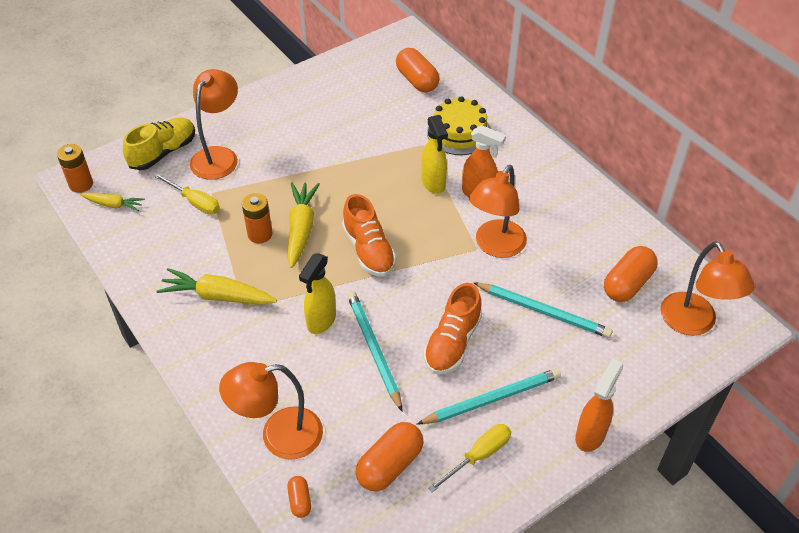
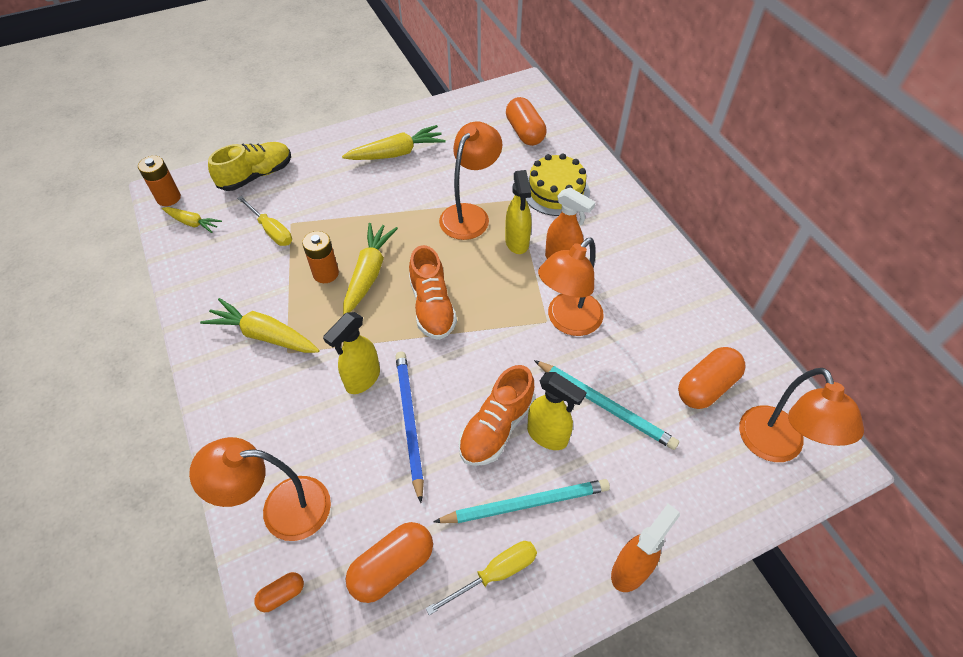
camera: 10 degrees right, 5 degrees up
(219, 156) = (309, 186): orange lamp -> orange lamp (470, 214)
(297, 115) = (396, 153): none -> yellow carrot
(300, 501) = (282, 594): orange capsule -> orange capsule turned 60 degrees clockwise
(373, 350) = (409, 422): turquoise pencil -> blue pencil
(499, 343) = (548, 435): none -> yellow spray bottle

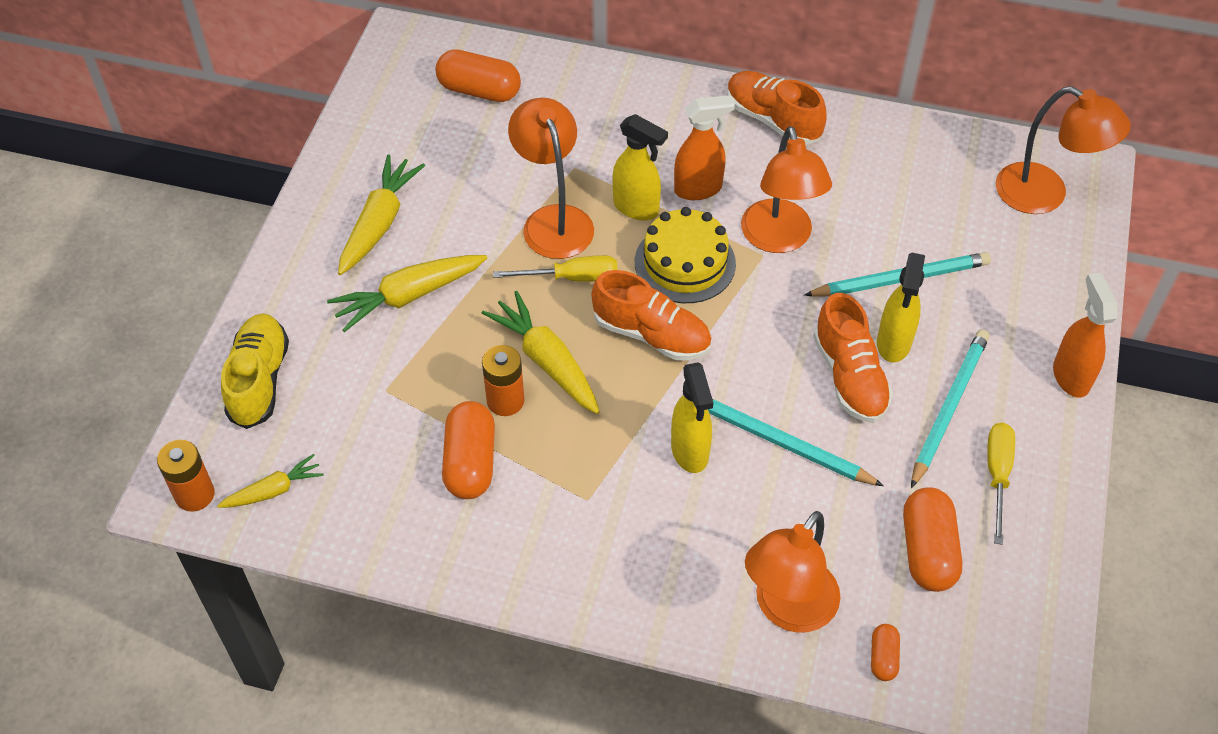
camera: 50 degrees left, 0 degrees up
(264, 335) = (541, 508): yellow carrot -> yellow carrot (408, 296)
(271, 230) = (378, 416): yellow screwdriver -> yellow screwdriver (571, 277)
(409, 422) = (780, 442): blue pencil -> turquoise pencil
(548, 435) = (893, 343): yellow spray bottle -> yellow spray bottle turned 120 degrees clockwise
(556, 191) = (599, 128): yellow cake -> yellow cake (685, 263)
(655, 260) = (772, 120): none -> orange shoe
(706, 387) = (947, 194): orange capsule -> orange capsule (470, 462)

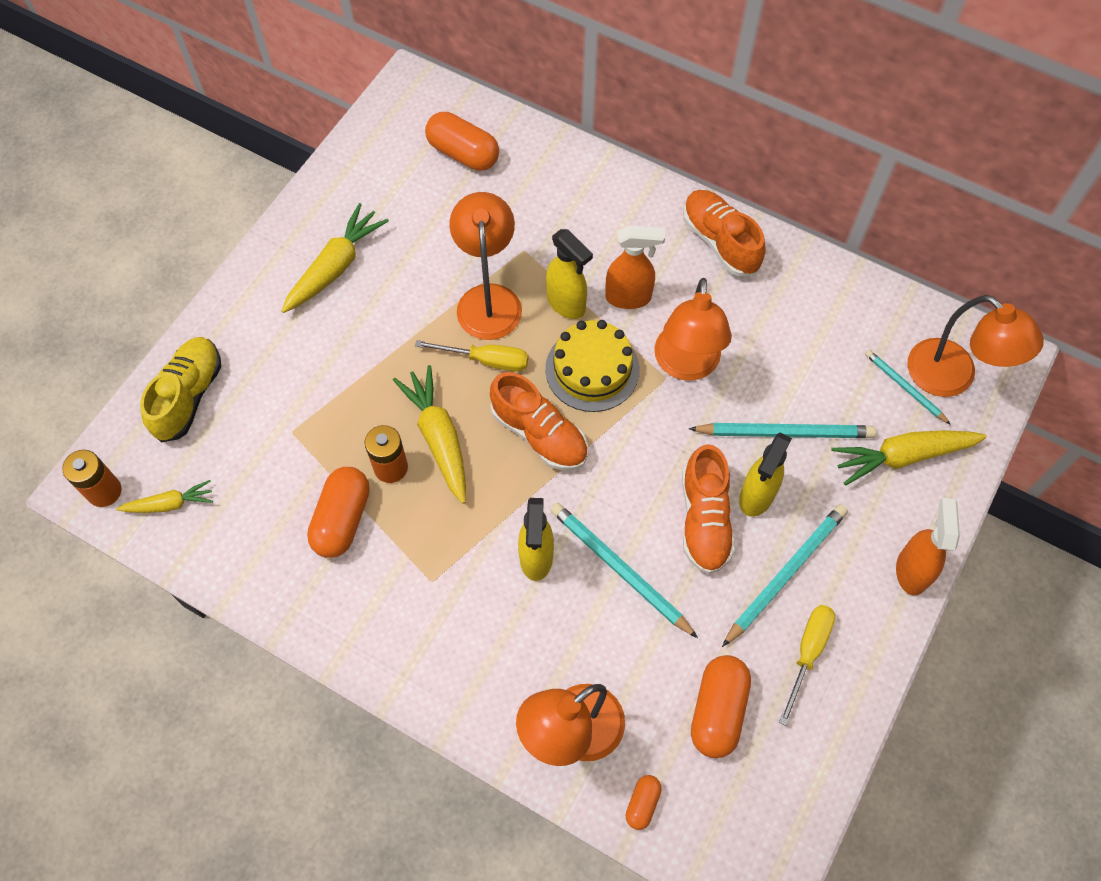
camera: 15 degrees right, 10 degrees up
(408, 296) = (338, 345): yellow carrot -> yellow carrot (902, 456)
(1002, 213) = (904, 387): none -> turquoise pencil

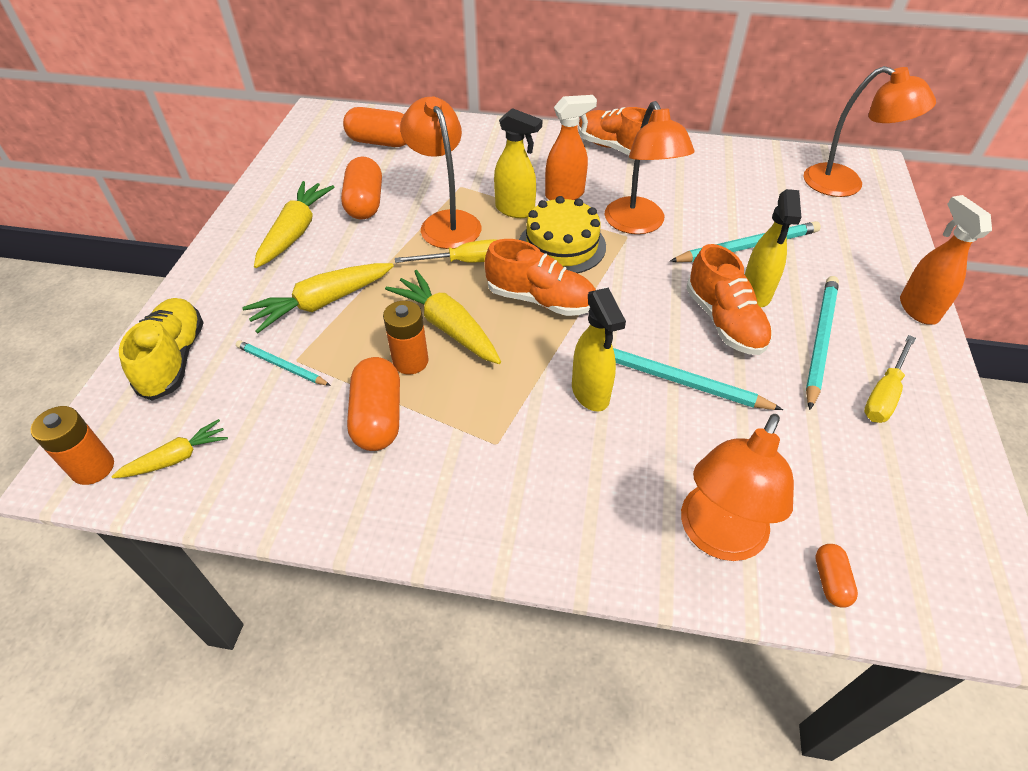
camera: 20 degrees left, 15 degrees down
(718, 711) = (841, 467): orange capsule -> orange capsule (365, 203)
(808, 653) = (884, 394): yellow screwdriver -> yellow screwdriver turned 150 degrees counterclockwise
(902, 456) = (848, 238): yellow carrot -> yellow carrot (322, 303)
(904, 387) = (816, 198): turquoise pencil -> turquoise pencil (281, 365)

